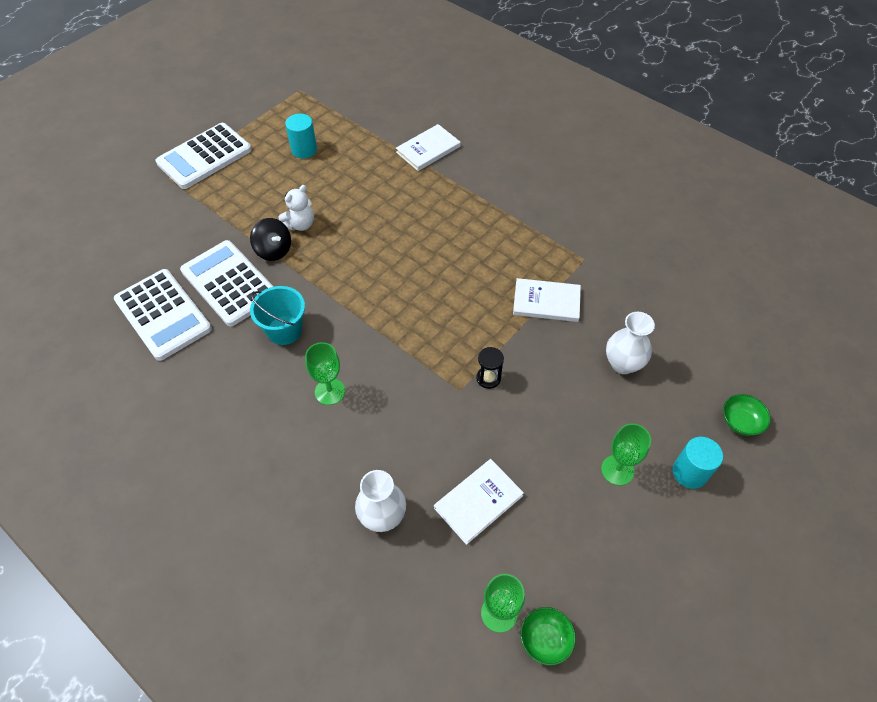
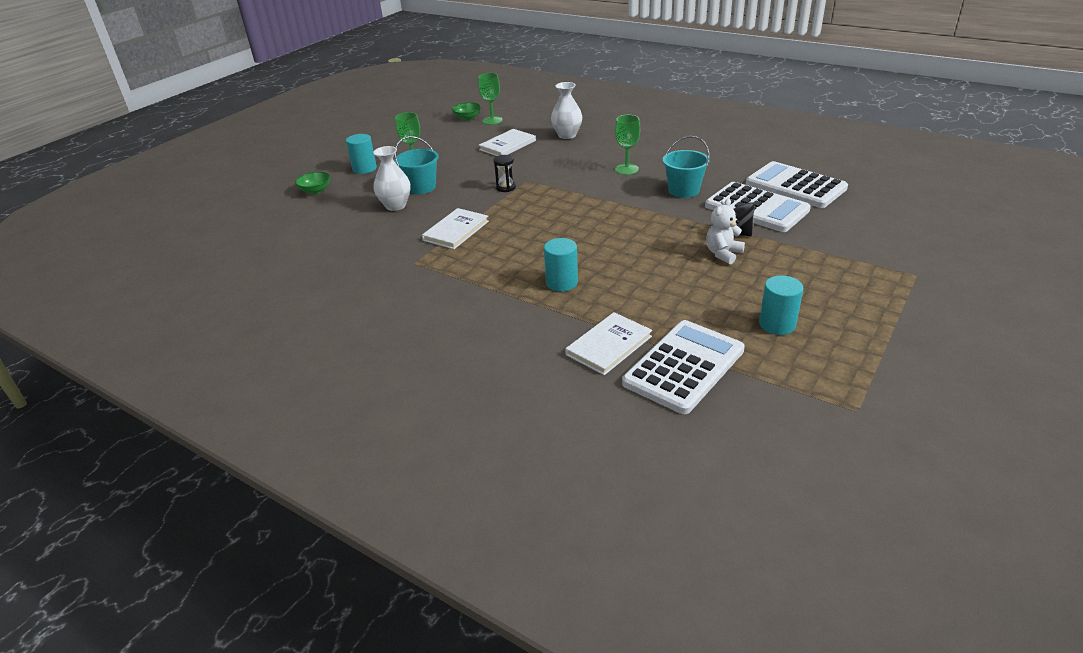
camera: 175 degrees right, 20 degrees down
(204, 157) = (898, 300): white calculator -> white calculator (683, 367)
(450, 213) = (561, 282): none -> turquoise cylinder
(546, 302) = (456, 231): white book -> white book turned 60 degrees counterclockwise
(597, 401) = (421, 187): none -> turquoise bucket

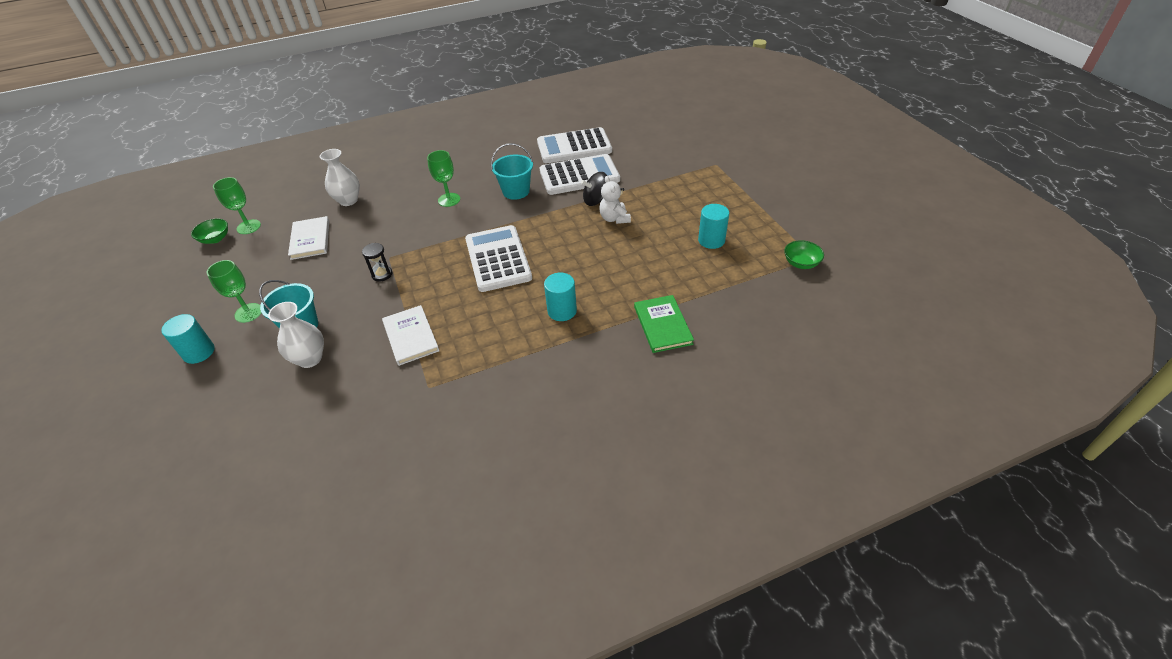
camera: 55 degrees left, 10 degrees up
(315, 191) = (185, 410): green bowl -> green bowl (801, 263)
(609, 345) = (662, 325): white book -> green book
(683, 367) = (717, 302): white calculator -> white calculator (498, 259)

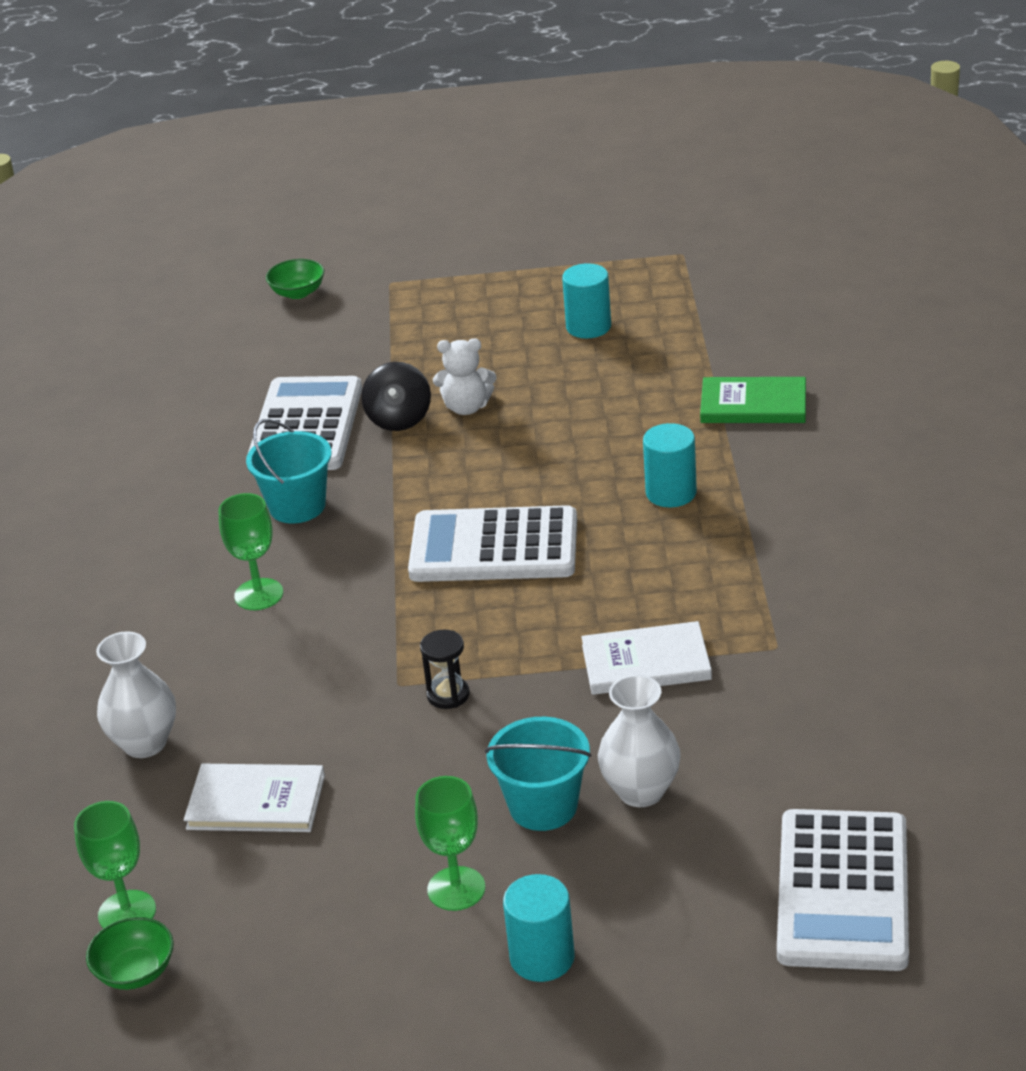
camera: 70 degrees left, 10 degrees down
(574, 147) = (201, 419): white calculator -> white calculator (843, 891)
(801, 263) = (689, 265): green bowl -> green bowl (298, 293)

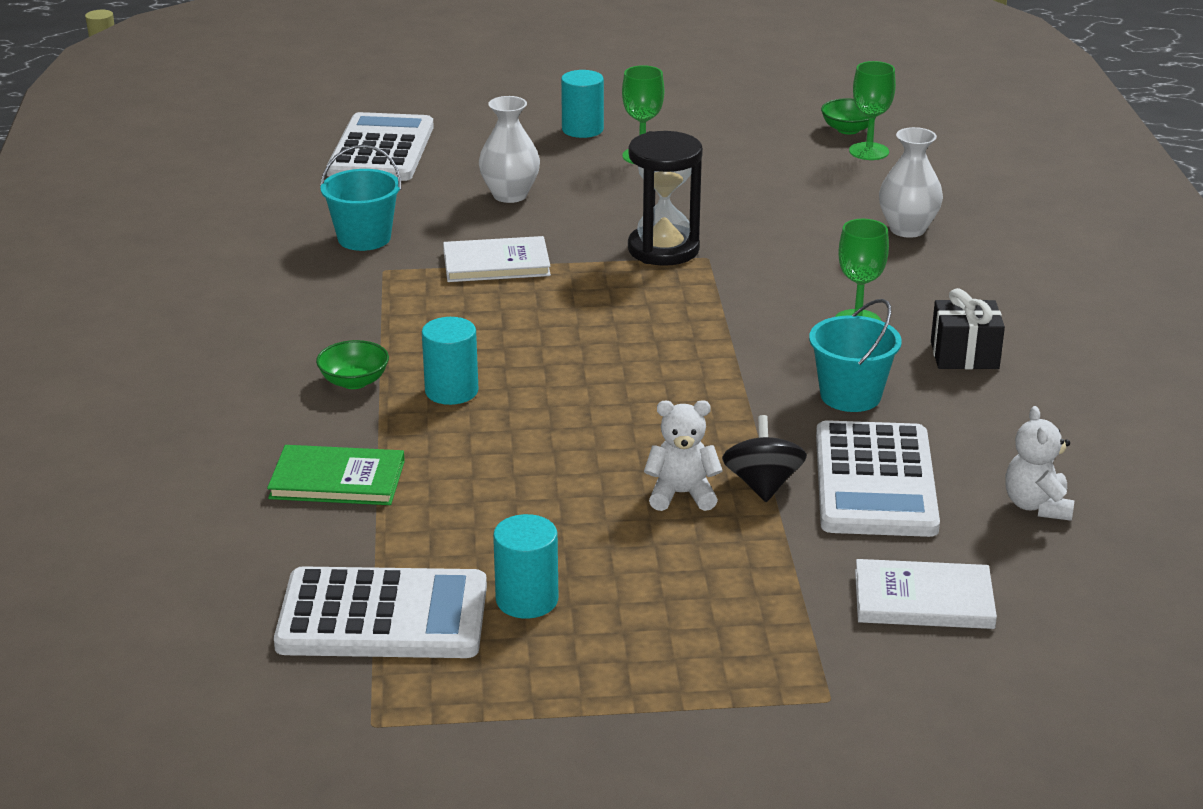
camera: 175 degrees right, 5 degrees down
(170, 557) = (964, 355): none -> black gift
(185, 413) = (1037, 506): none -> white teddy bear
(256, 802) = (801, 197): white book -> white book (923, 599)
(298, 293) = (969, 689): green bowl -> green bowl (354, 381)
(448, 695) = (663, 249): black hourglass -> black hourglass, size x2.00
(494, 547) = (634, 350): white calculator -> white calculator (383, 616)
(543, 806) = (583, 190): turquoise bucket -> turquoise bucket (364, 238)

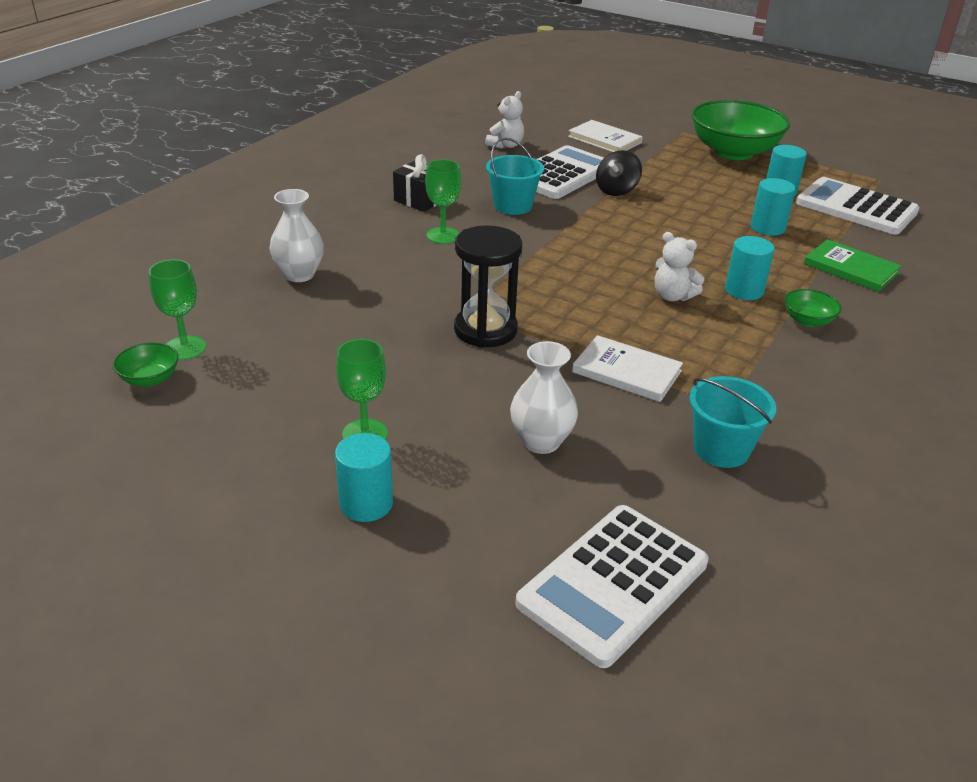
camera: 145 degrees left, 5 degrees up
(492, 506) = (767, 228): none -> turquoise cylinder
(681, 494) = (662, 200): white teddy bear -> white teddy bear (672, 296)
(684, 678) = (733, 152): none -> green bowl

